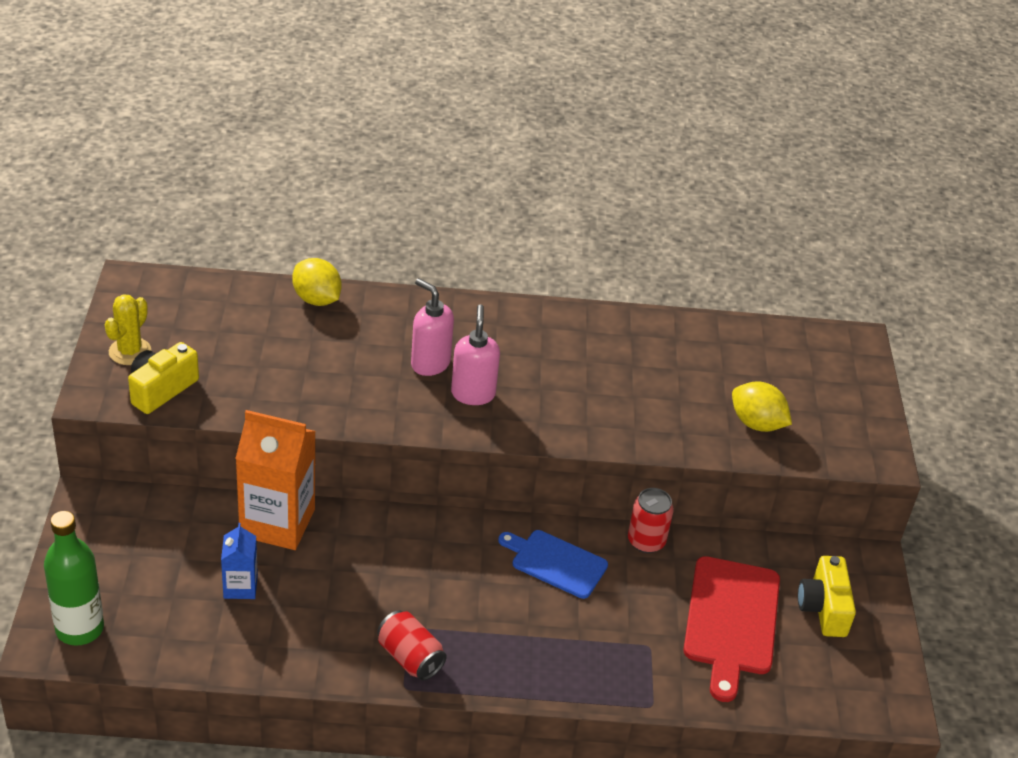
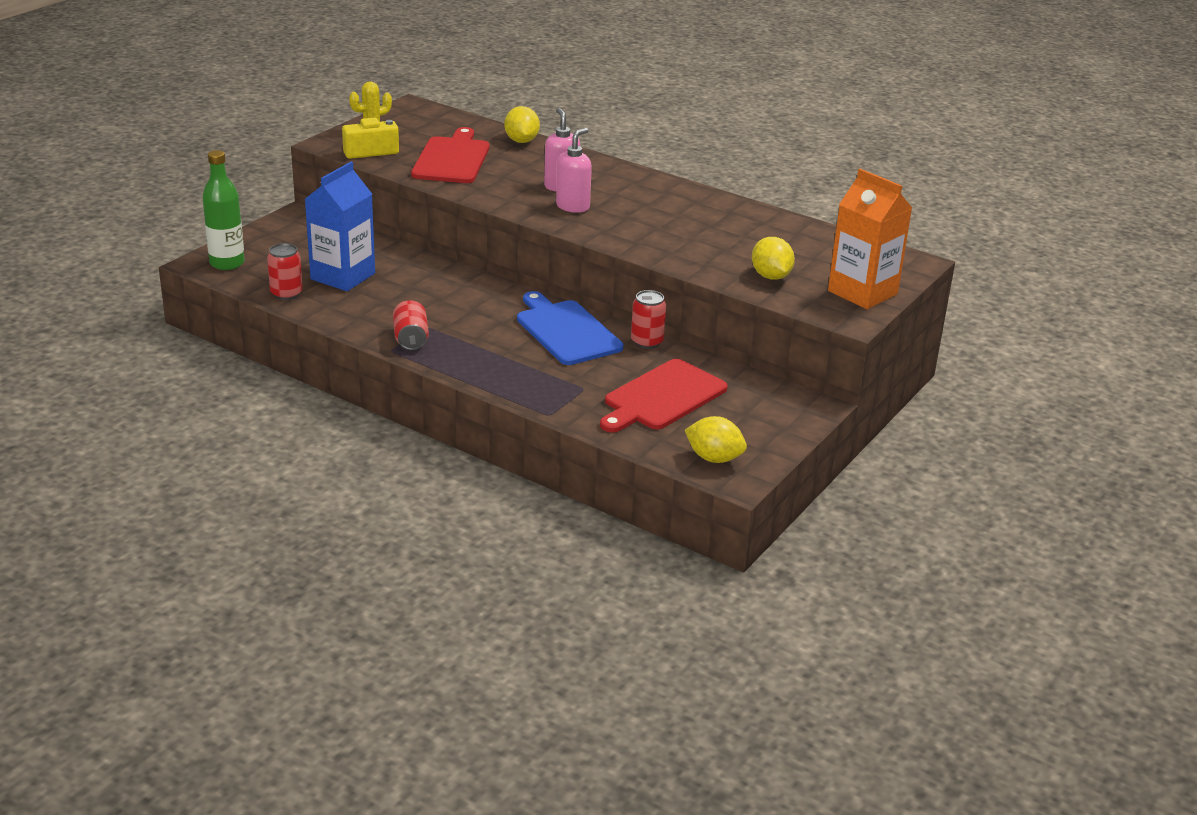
camera: 35 degrees right, 10 degrees down
(202, 649) = (286, 294): none -> red can
(240, 586) = (343, 276): blue carton -> blue carton, size x1.95
(269, 364) = (452, 159): none -> red cutting board
(277, 522) = (400, 257): orange carton -> orange carton (862, 292)
(555, 562) = (566, 331): blue cutting board -> blue cutting board, size x1.53
(823, 608) = (744, 415): yellow camera -> none
(851, 688) = (714, 458): none -> yellow lemon

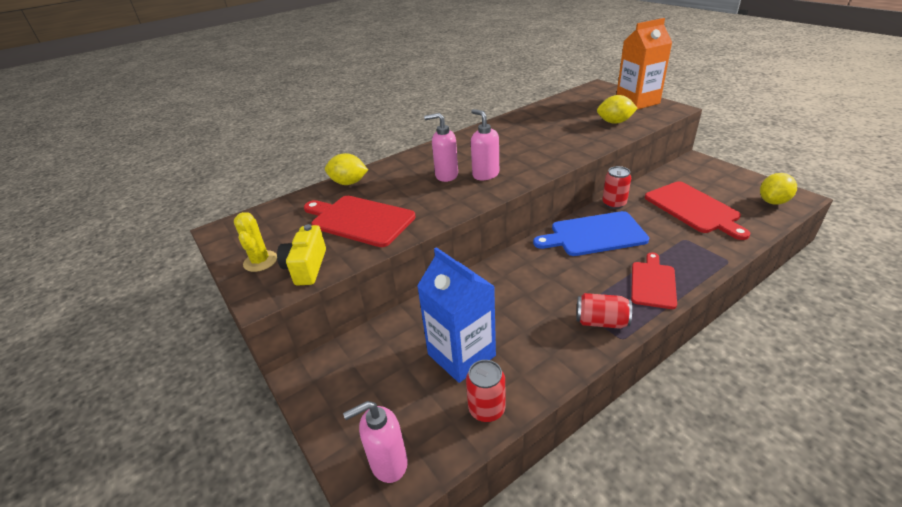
camera: 65 degrees left, 5 degrees up
(227, 263) = (388, 463): green bottle -> pink soap dispenser
(486, 366) = (653, 283): none -> red cutting board

